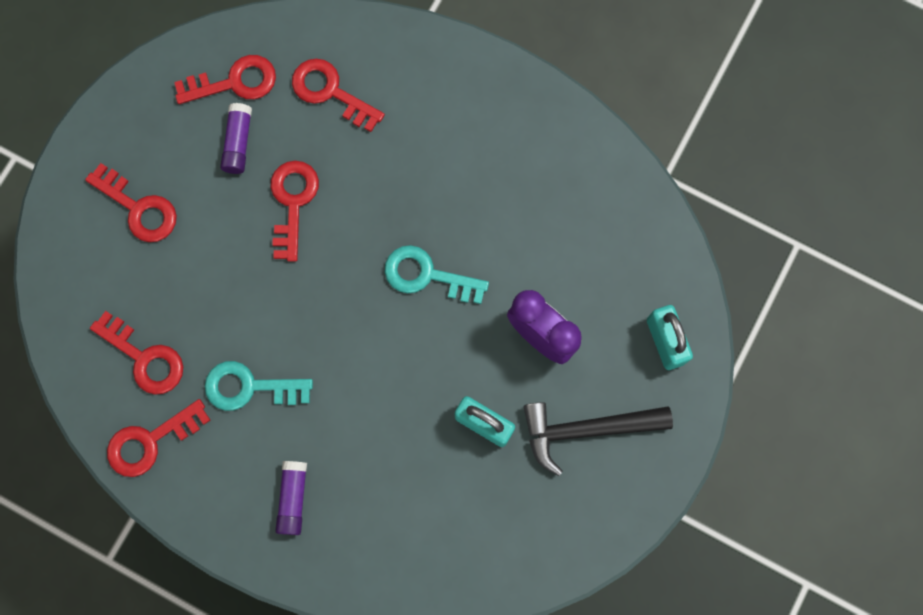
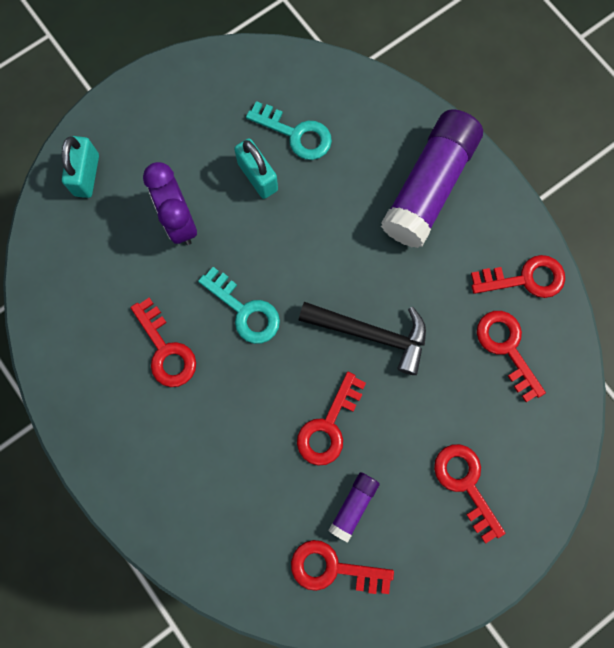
camera: 155 degrees left, 0 degrees up
(250, 387) = (428, 285): turquoise key -> turquoise key (295, 134)
(293, 498) = (429, 187): purple glue stick -> purple glue stick, size x2.21
(331, 92) = (250, 515): red key -> red key (165, 349)
(586, 430) = (183, 139): black hammer -> black hammer (371, 334)

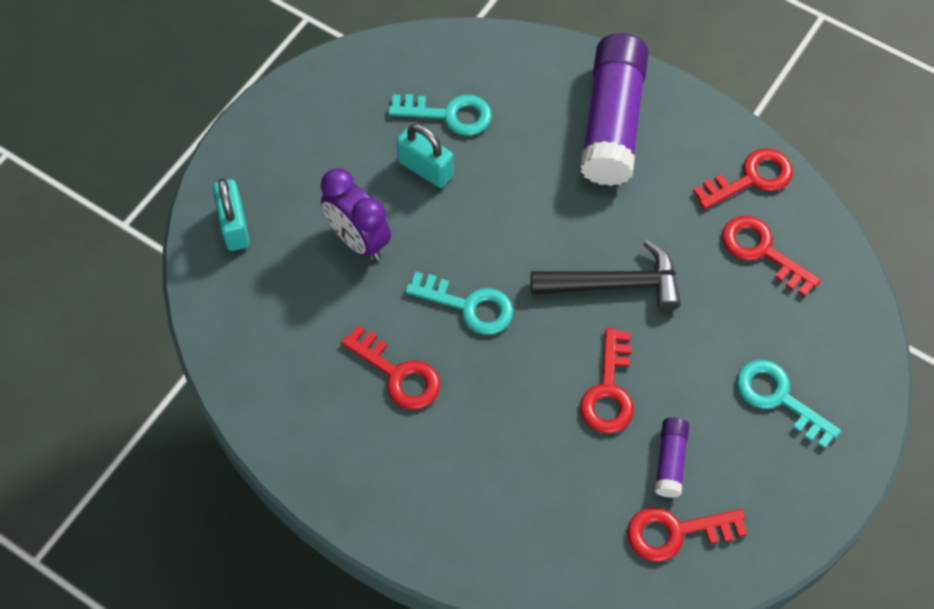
camera: 20 degrees left, 15 degrees down
(466, 484) = (779, 398): red key -> turquoise key

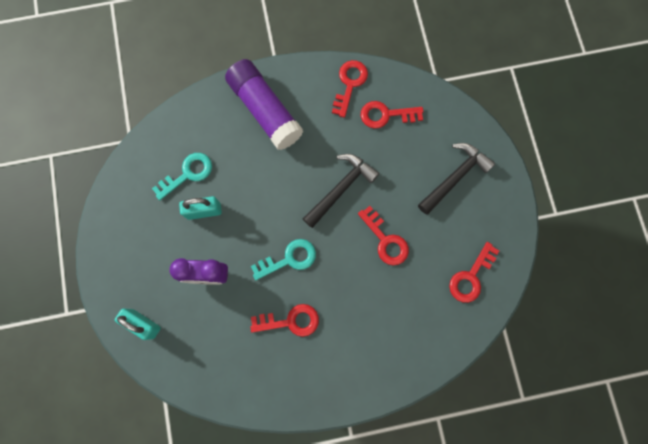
camera: 45 degrees left, 15 degrees up
(670, 461) = (439, 247): purple glue stick -> none
(779, 398) = (455, 177): turquoise key -> black hammer

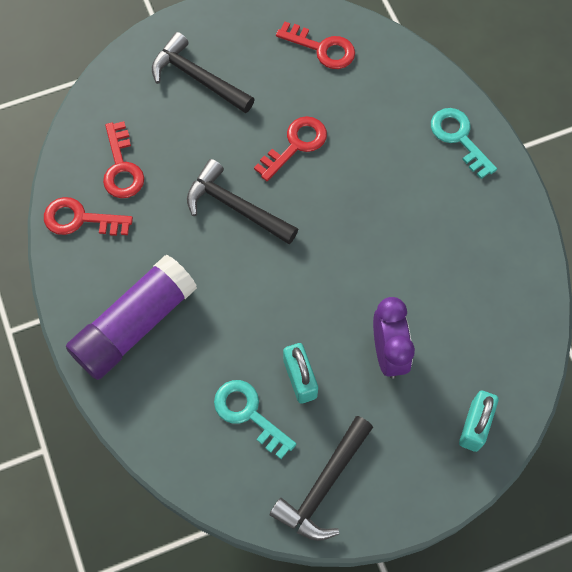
camera: 100 degrees left, 10 degrees down
(129, 213) = (323, 486): none -> black hammer
(289, 259) = (344, 255): turquoise key -> turquoise key (459, 138)
(290, 321) = (424, 239): red key -> none

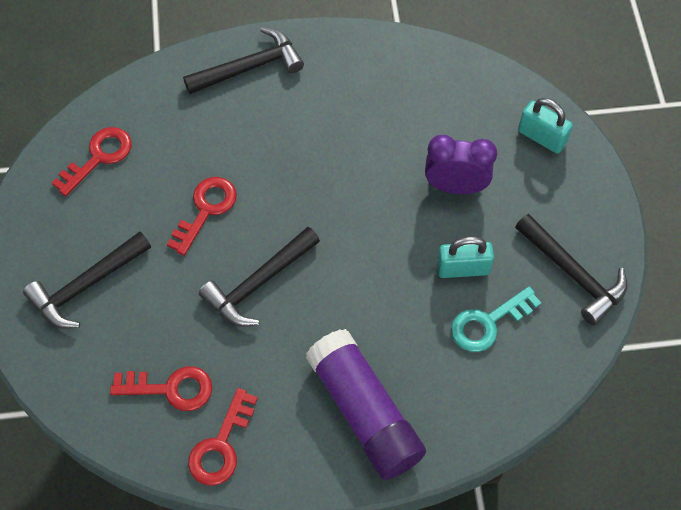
camera: 75 degrees left, 5 degrees down
(295, 145) = (205, 210): red key -> red key turned 60 degrees clockwise
(459, 138) = (250, 67): turquoise key -> black hammer

